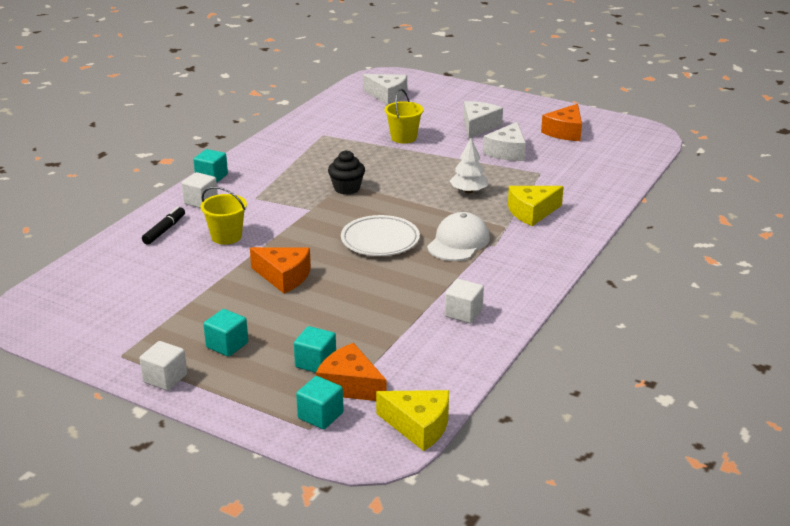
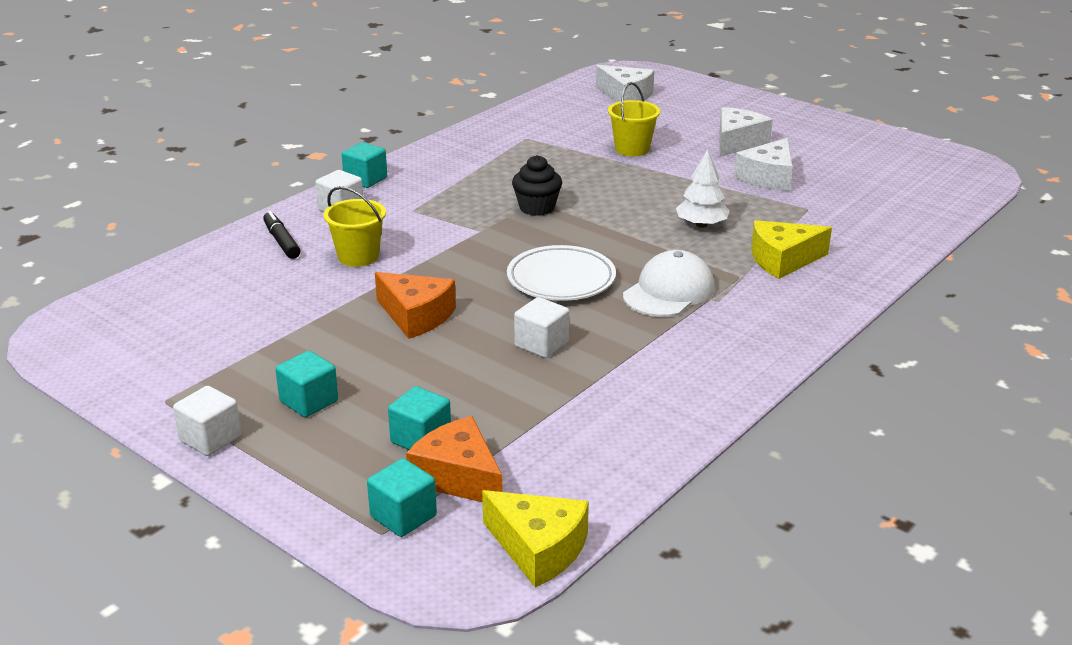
camera: 10 degrees right, 0 degrees up
(164, 230) = (281, 241): black marker -> black marker turned 60 degrees counterclockwise
(463, 313) = (649, 390): white cube -> white cube (541, 344)
(565, 132) = (855, 158): orange cheese -> none

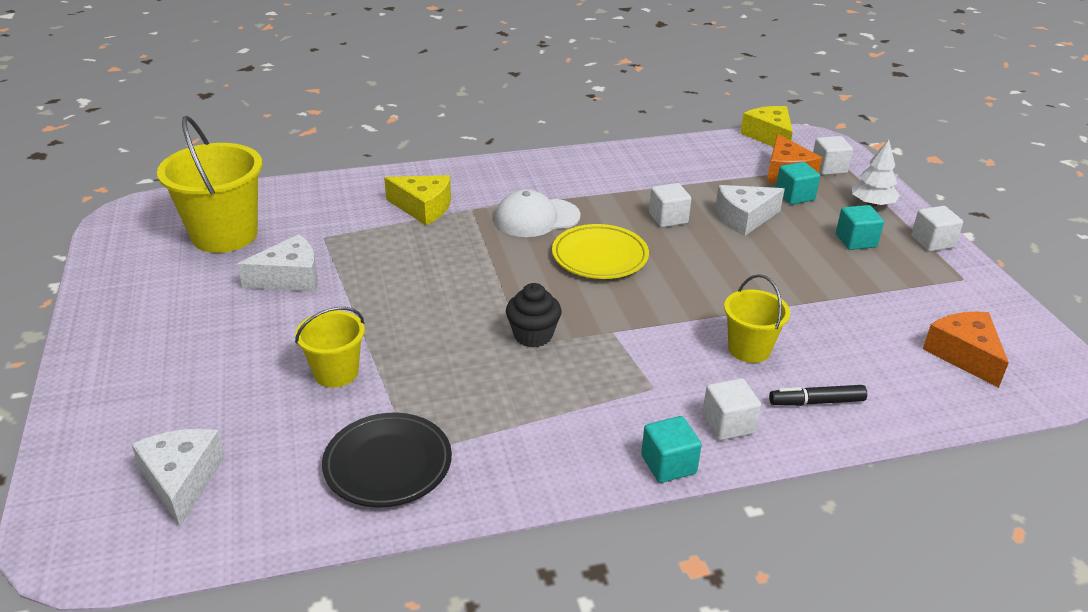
camera: 145 degrees left, 5 degrees up
(281, 241) = (816, 402): black marker -> black marker turned 75 degrees clockwise
(403, 516) = (829, 168): turquoise cube -> white cube
(416, 316) = (739, 271): orange cheese -> orange cheese (964, 355)
(532, 130) = (388, 465): none -> black plate
(561, 279) = (600, 257): white plate -> yellow plate
(701, 225) = (427, 257): white tree -> white tree (872, 204)
(737, 142) = (228, 332): white cheese -> white cheese (744, 218)
(878, 183) = (225, 235): none -> yellow bucket

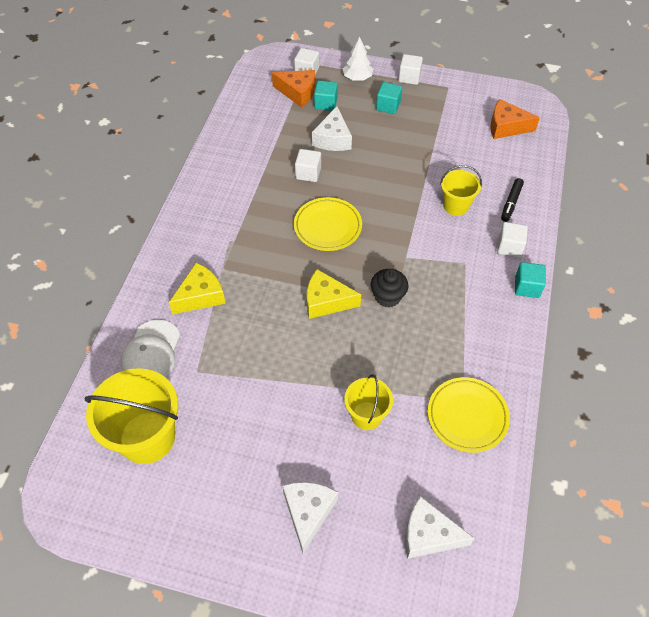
camera: 60 degrees left, 20 degrees up
(290, 278) = (238, 409): white cheese -> white cheese (308, 512)
(388, 465) = (467, 416): black plate -> yellow plate
(536, 218) = (260, 238): white cap -> white cap (151, 352)
(769, 136) = (249, 75): yellow cheese -> yellow cheese (326, 301)

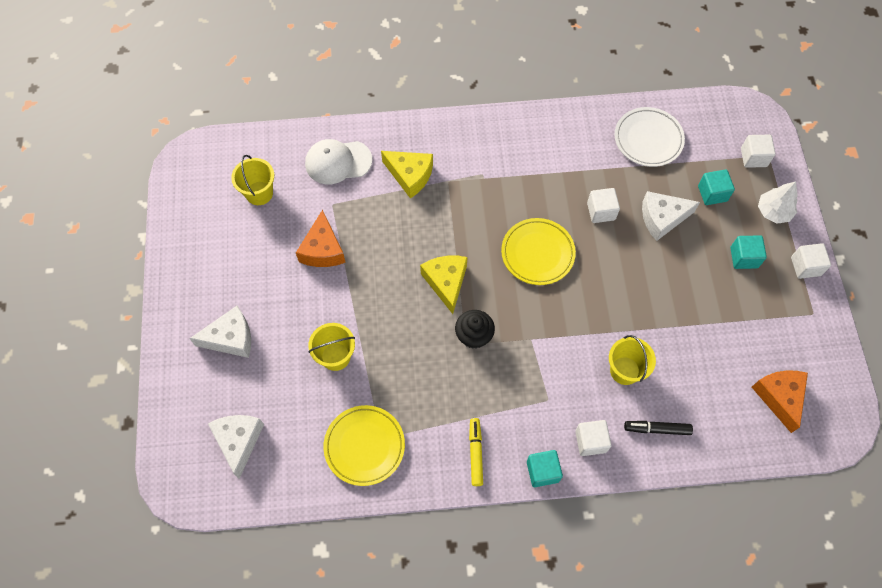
camera: 70 degrees right, 10 degrees up
(147, 437) = (259, 193): yellow bucket -> yellow bucket, size x0.57
(257, 123) = (648, 139): none -> white plate
(298, 92) = (715, 160): orange cheese -> orange cheese (323, 249)
(498, 329) = (475, 453): none -> yellow marker

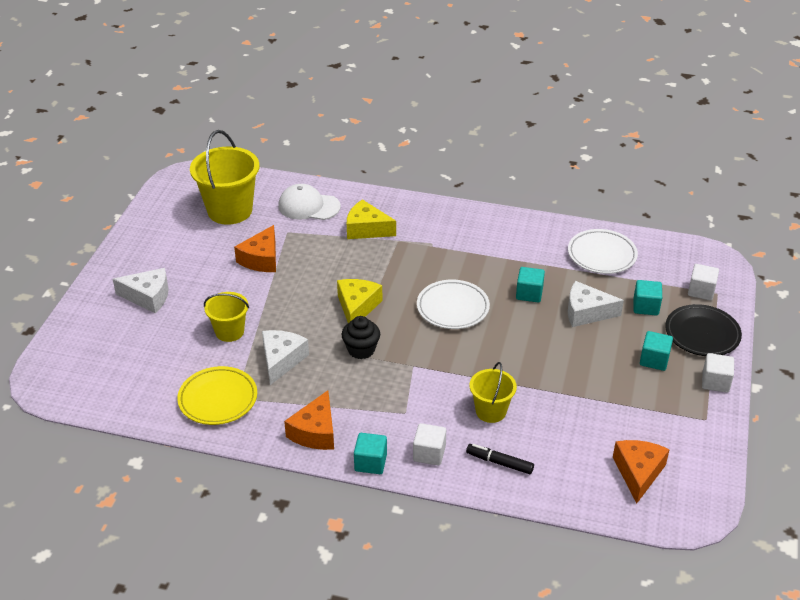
camera: 20 degrees right, 25 degrees down
(238, 441) = (112, 366): white cheese -> white cheese (281, 360)
(259, 193) = (230, 210): yellow bucket -> yellow bucket, size x1.76
(410, 175) = (366, 229): yellow cheese -> yellow cheese turned 150 degrees clockwise
(475, 453) = (315, 432): yellow marker -> orange cheese
(537, 253) = (452, 308): yellow plate -> white plate
(601, 211) = (529, 294): white cube -> turquoise cube
(773, 211) = (702, 334): white tree -> black plate

